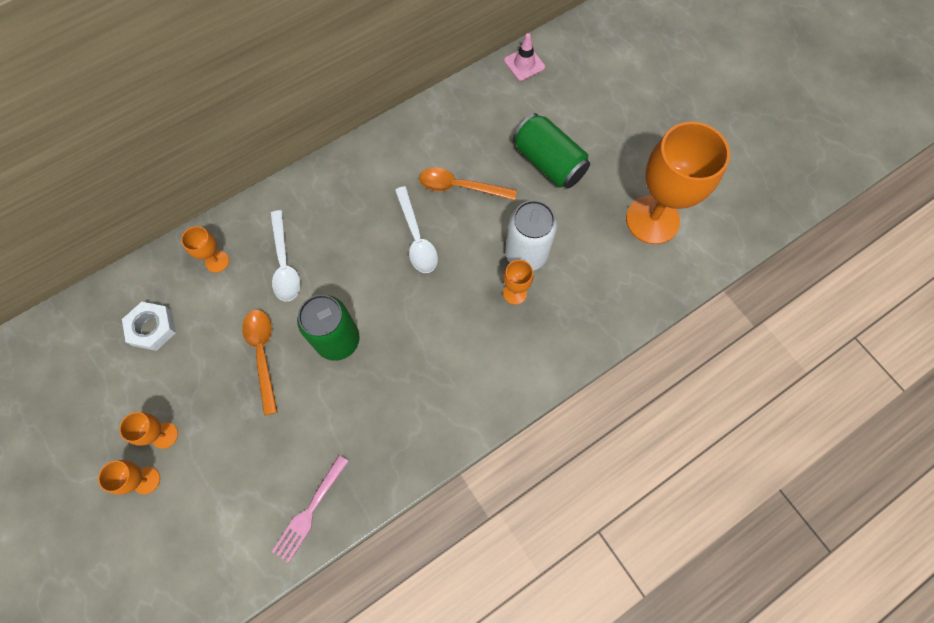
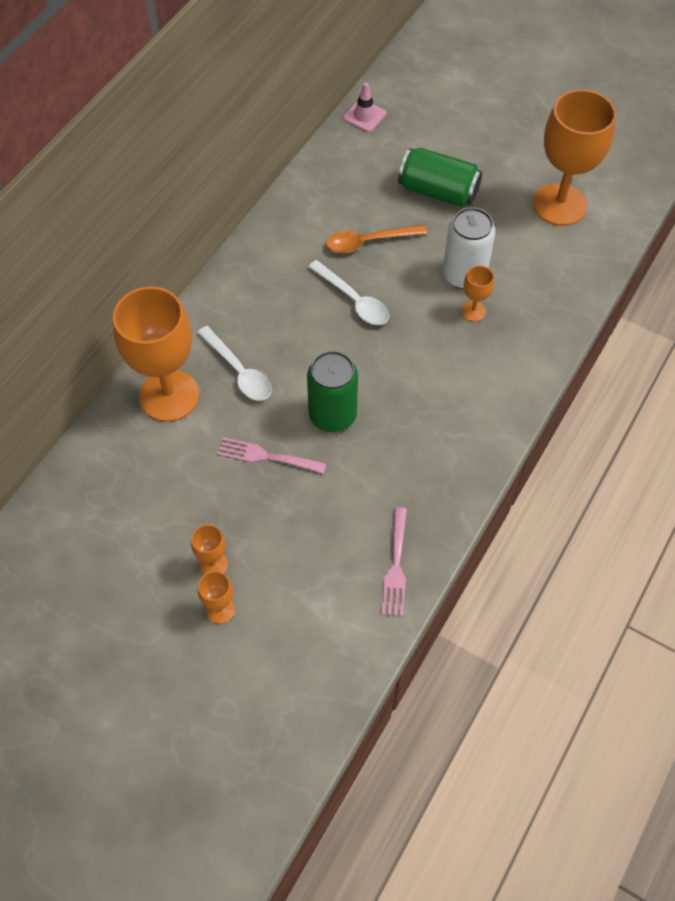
camera: 25 degrees left, 10 degrees down
(152, 328) = (140, 479): white nut -> none
(217, 261) = (169, 395): orange goblet -> orange goblet, size x2.31
(263, 354) = (267, 456): orange spoon -> pink fork

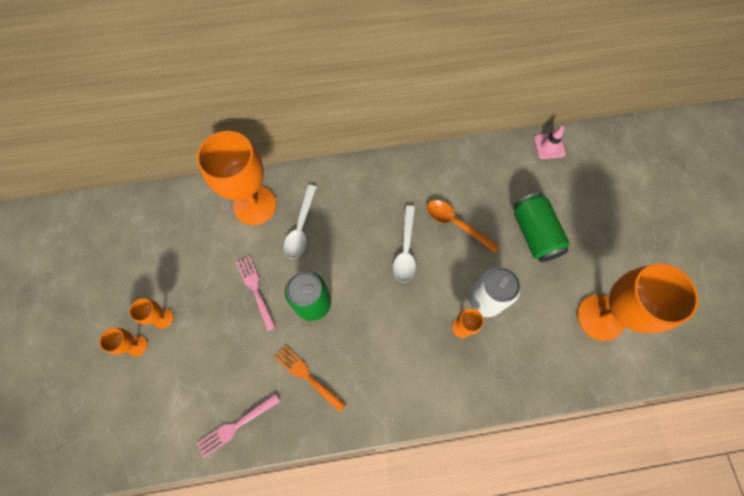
camera: 50 degrees right, 10 degrees up
(403, 469) = (307, 376): none -> orange fork

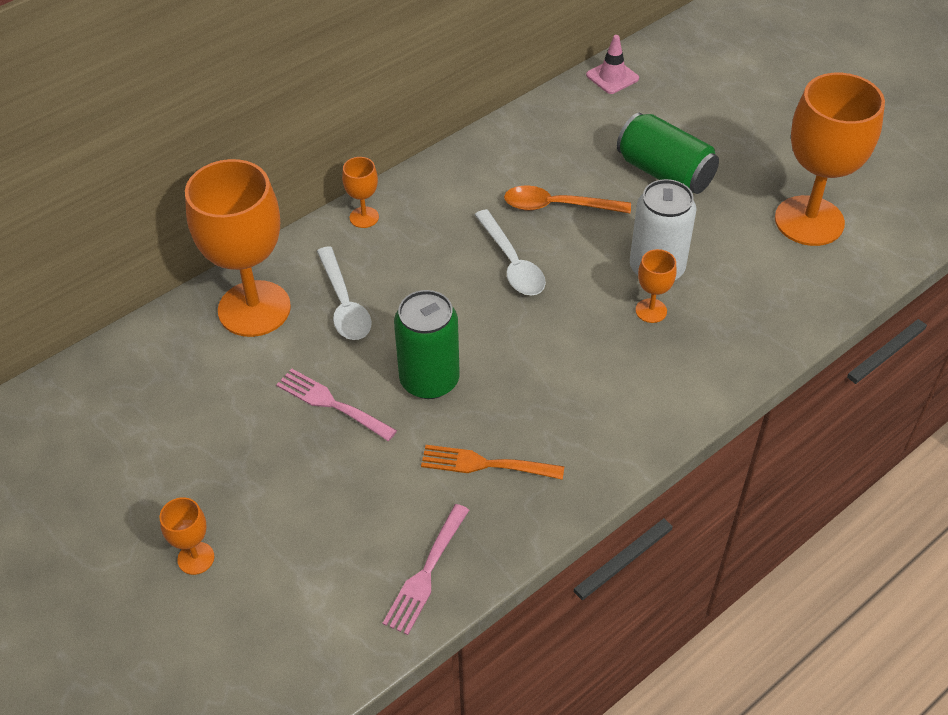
camera: 30 degrees left, 20 degrees down
(163, 318) = (213, 505): orange goblet -> orange goblet (364, 217)

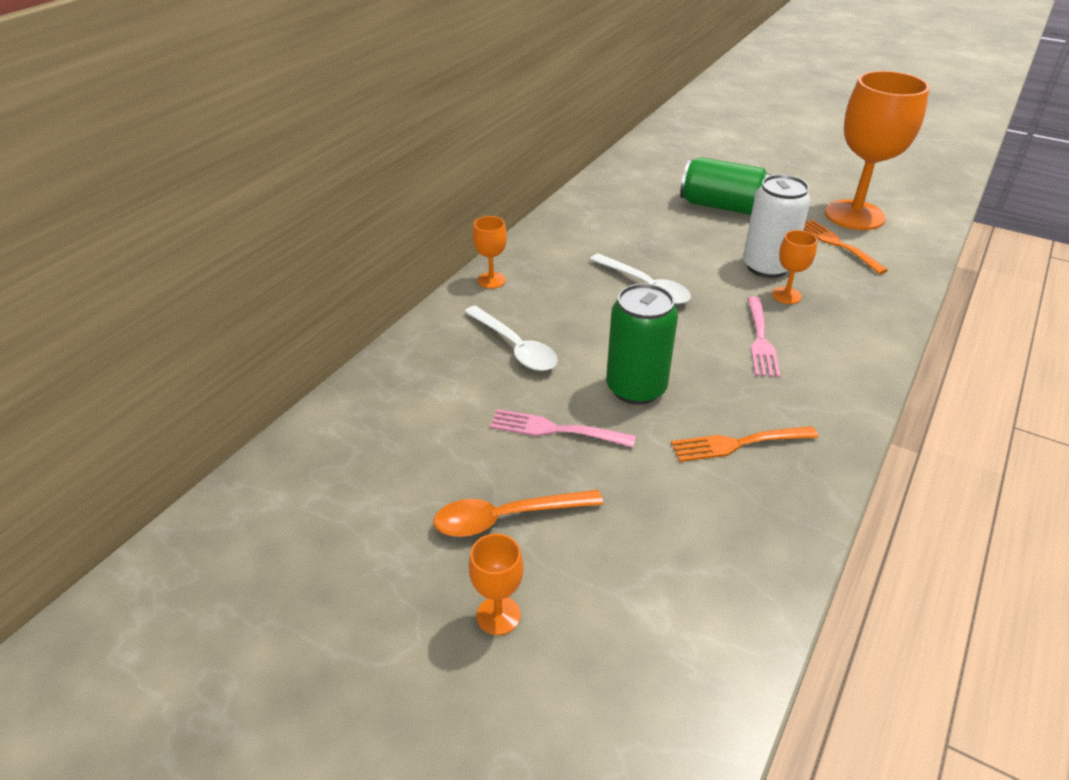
camera: 20 degrees left, 10 degrees down
(254, 309) = (428, 369): orange goblet -> none
(426, 572) = (753, 556): pink fork -> pink fork (760, 339)
(557, 206) = (654, 242): orange spoon -> orange spoon (507, 518)
(612, 77) = (634, 157): pink traffic cone -> none
(758, 258) = (838, 245): none -> orange fork

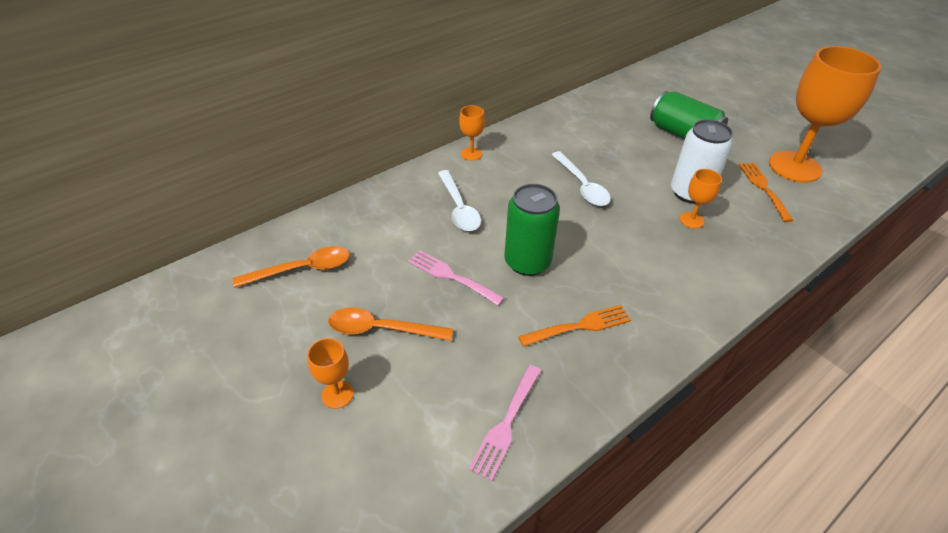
camera: 20 degrees right, 5 degrees up
(354, 475) = (302, 269): none -> orange spoon
(738, 443) = (579, 326): orange fork -> orange fork turned 150 degrees clockwise
(760, 339) = (647, 250): pink fork -> pink fork (506, 423)

